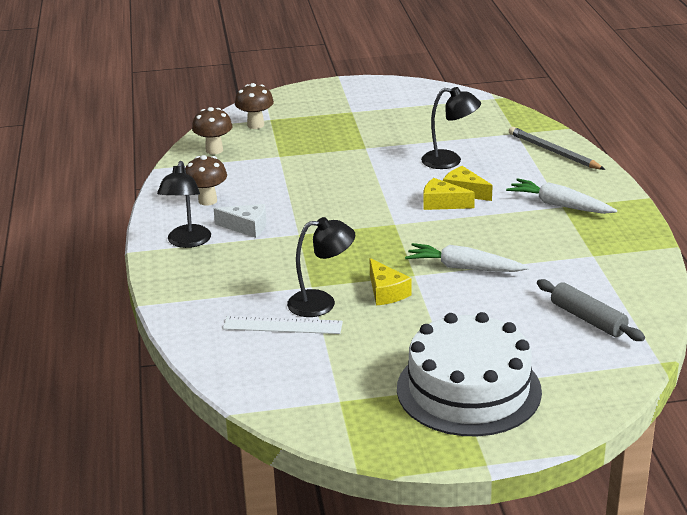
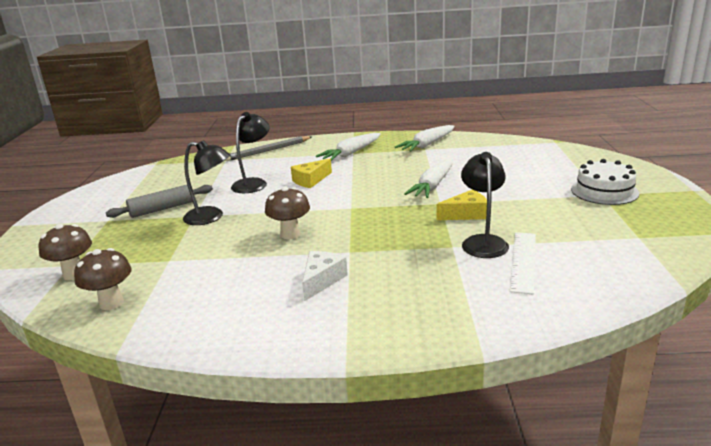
camera: 80 degrees left, 5 degrees down
(187, 242) = (339, 320): black lamp -> black lamp (211, 217)
(207, 200) = (243, 307): brown mushroom -> brown mushroom (290, 234)
(442, 203) = (325, 189): yellow cheese -> none
(468, 389) = (604, 191): white cake -> white cake, size x0.59
(588, 319) = (507, 154): grey rolling pin -> grey rolling pin (162, 209)
(610, 256) = (427, 145): none -> white carrot

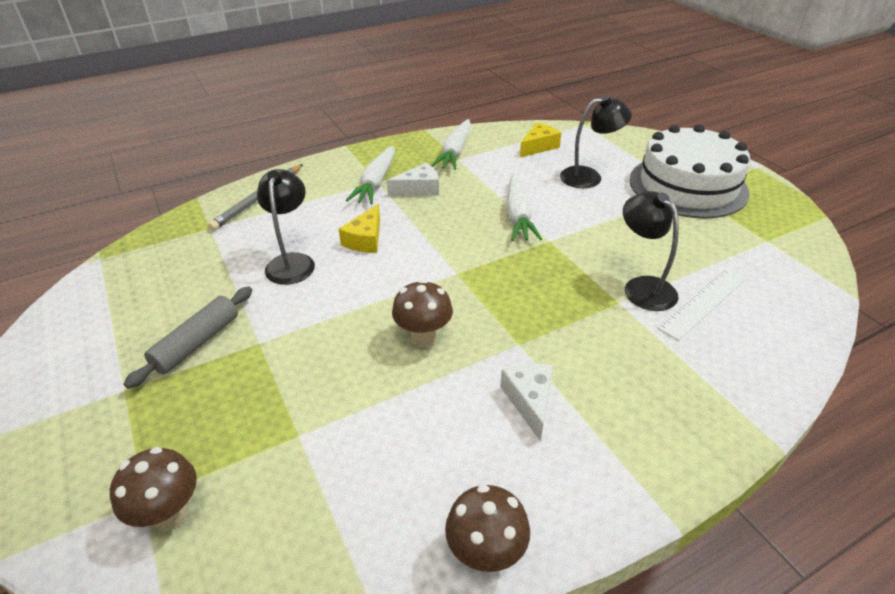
camera: 30 degrees left, 15 degrees up
(111, 303) = (287, 546): brown mushroom -> brown mushroom (485, 554)
(211, 217) = (287, 338): black lamp -> black lamp (589, 176)
(377, 161) = (419, 189): none -> white cheese
(466, 214) = (591, 251): yellow cheese -> yellow cheese (538, 147)
(523, 261) = (702, 303): white ruler -> white ruler turned 60 degrees clockwise
(604, 191) = (687, 186): white cake -> white cake, size x1.70

